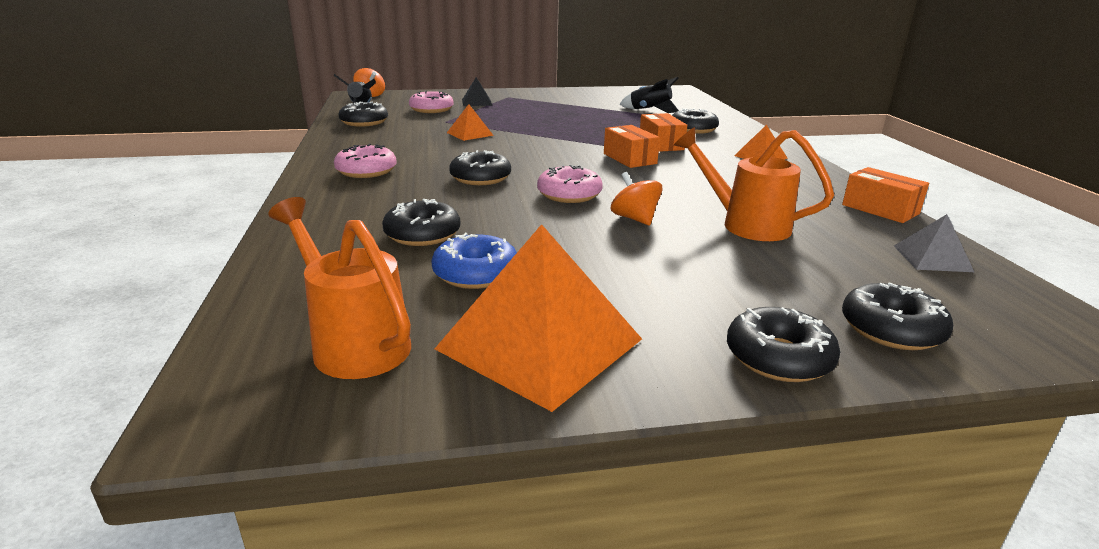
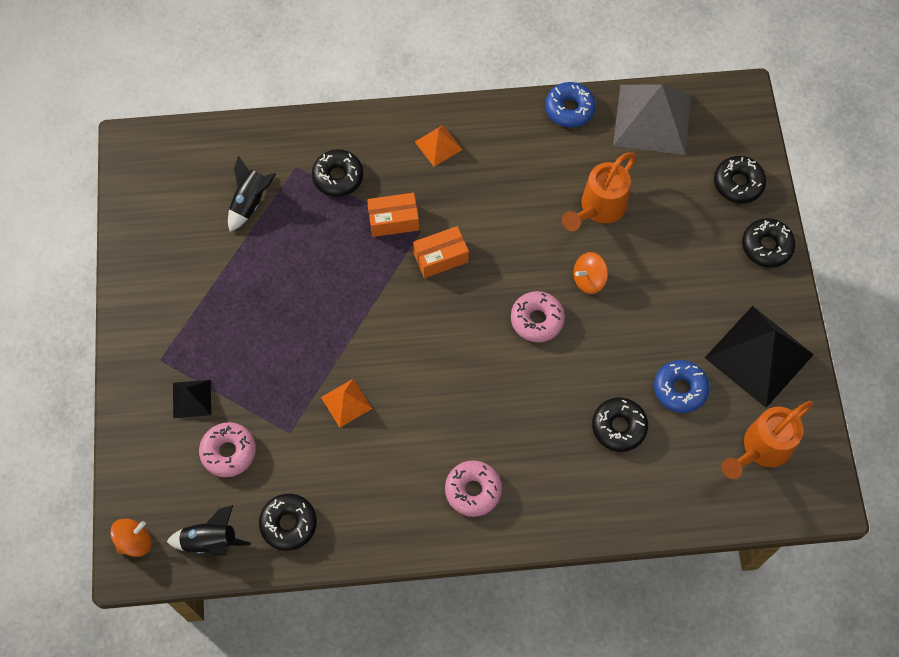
camera: 85 degrees left, 40 degrees up
(480, 178) = (494, 389): black donut -> none
(539, 344) = (759, 356): orange pyramid -> black pyramid
(880, 209) = (569, 109): orange box -> blue donut
(932, 258) = (652, 119): grey pyramid -> grey pyramid, size x2.08

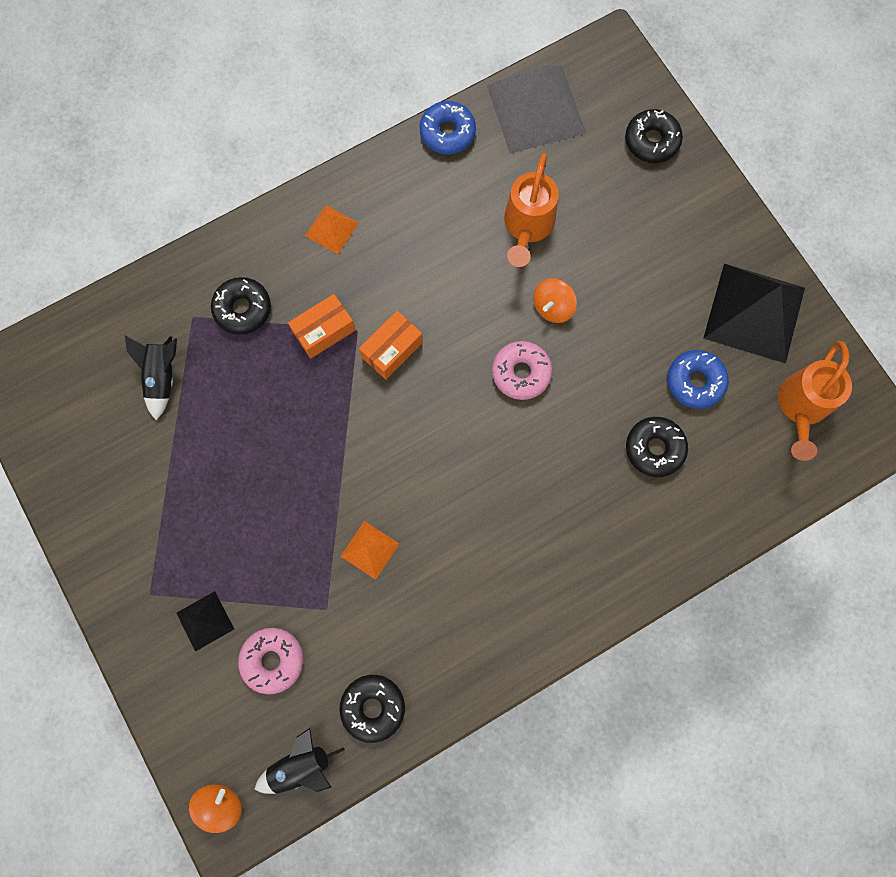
camera: 25 degrees left, 10 degrees up
(473, 490) = (542, 582): pink donut -> none
(766, 246) = (709, 195): black donut -> none

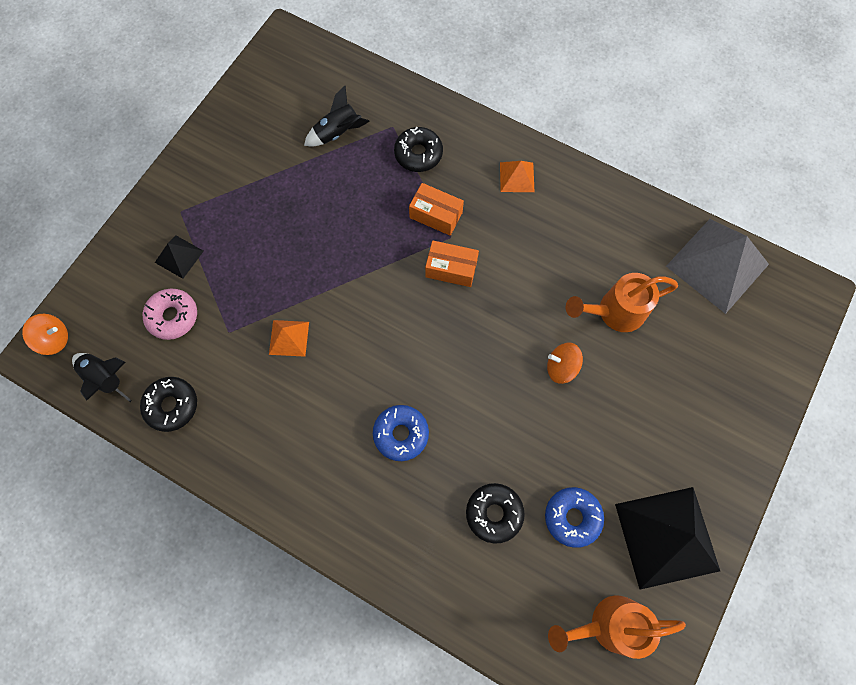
camera: 60 degrees right, 5 degrees down
(447, 133) = (649, 213): blue donut -> blue donut (401, 434)
(521, 373) = (492, 372): pink donut -> none
(651, 141) = (757, 369): black donut -> none

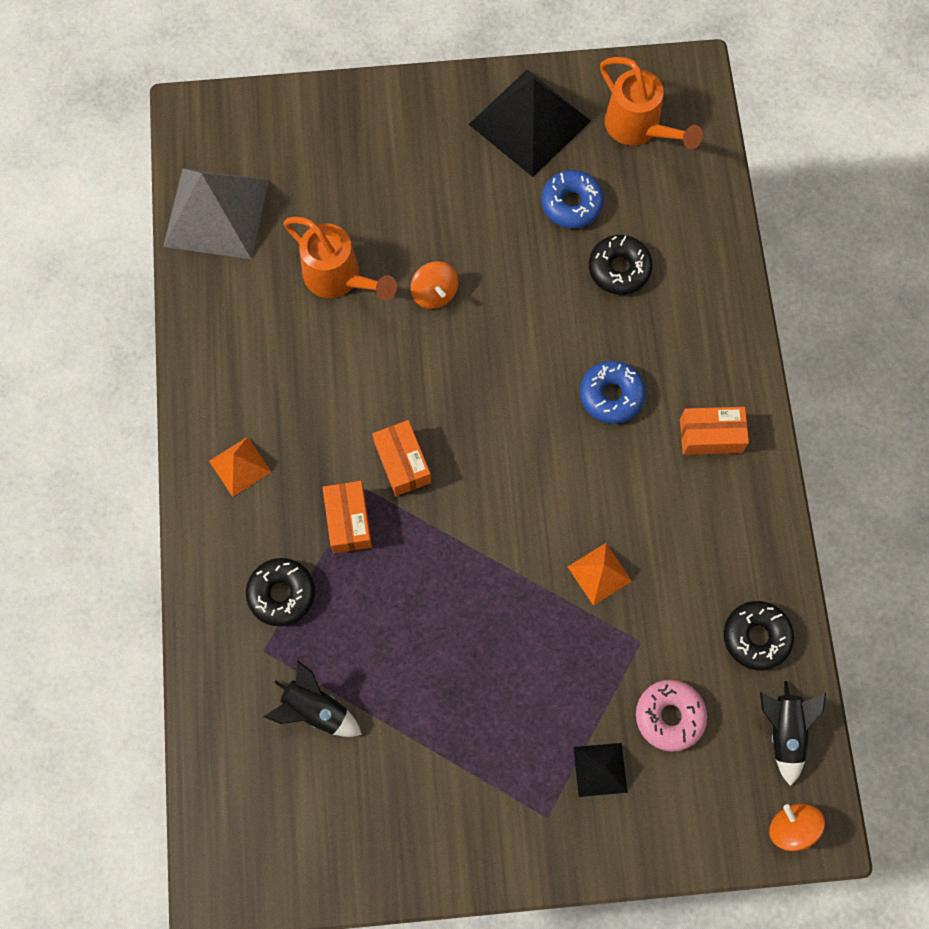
camera: 125 degrees left, 0 degrees up
(321, 482) = (710, 436): none -> orange box

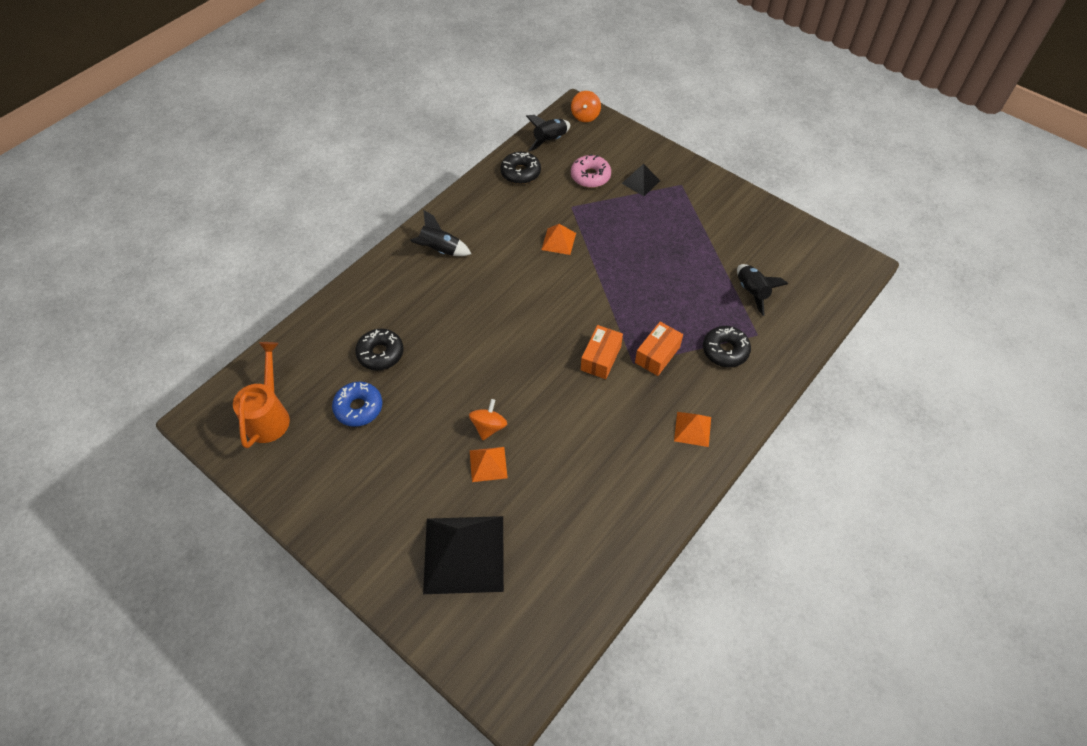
camera: 135 degrees left, 15 degrees down
(216, 213) = (565, 600): grey pyramid -> none
(339, 278) = (532, 484): orange watering can -> none
(397, 260) = (488, 464): none -> orange pyramid
(530, 122) = (317, 476): black pyramid -> black pyramid (464, 554)
(611, 395) = (461, 302): blue donut -> none
(710, 436) = (440, 250): orange box -> black rocket

